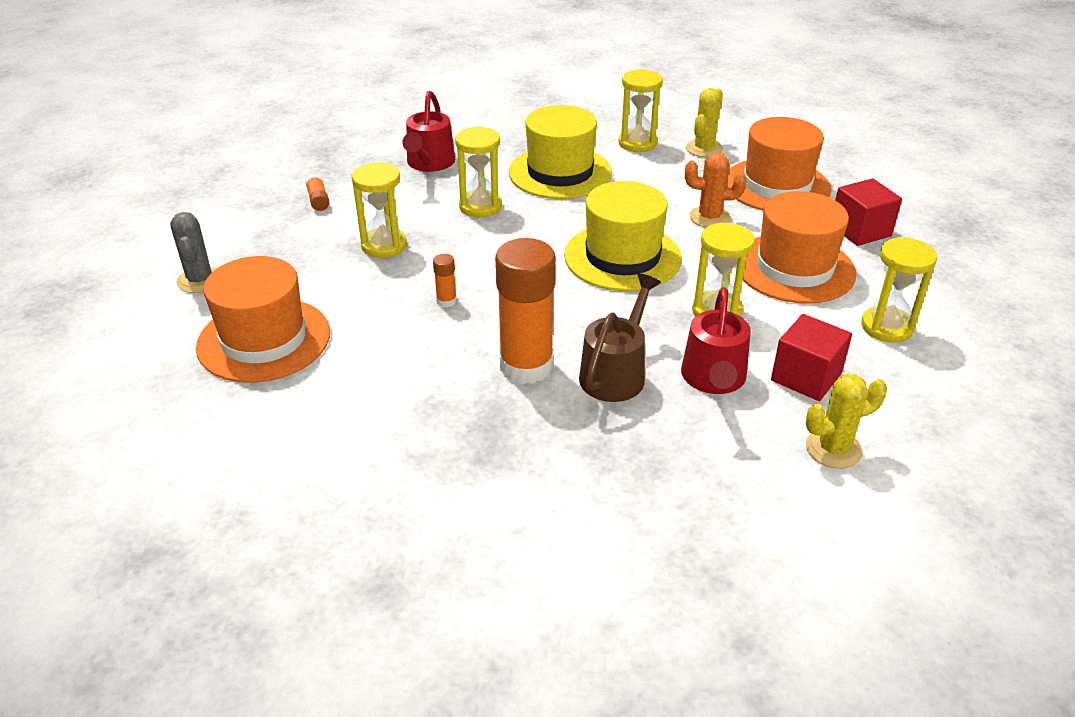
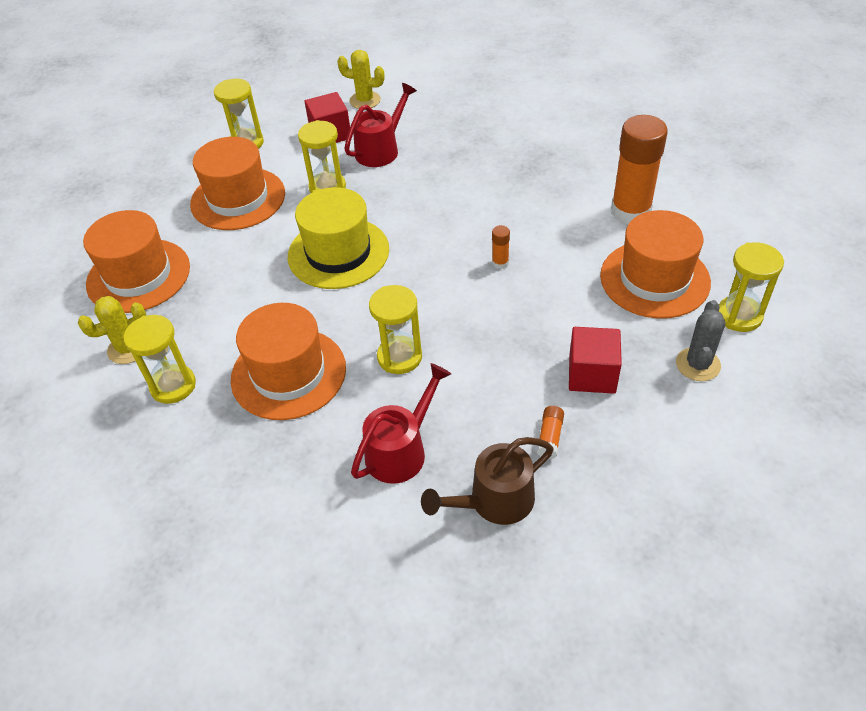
camera: 145 degrees left, 10 degrees up
(384, 245) = (516, 342): yellow hourglass -> yellow hourglass (739, 316)
(526, 366) = (482, 194): orange glue stick -> orange glue stick (630, 211)
(560, 172) = (288, 373): yellow hat -> orange hat
(616, 373) = (432, 172): brown watering can -> brown watering can (494, 501)
(709, 217) = (232, 264): orange cactus -> none
(860, 230) = (151, 210): red cube -> red cube (592, 374)

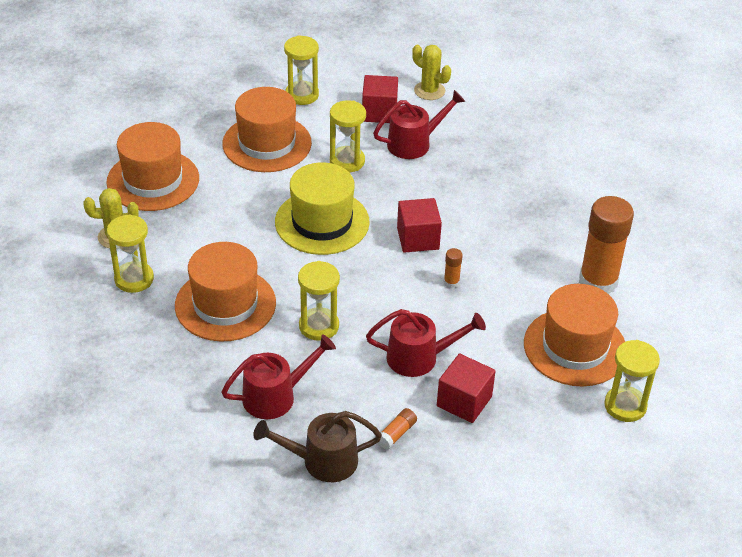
camera: 20 degrees right, 5 degrees down
(441, 234) = (418, 238): none -> red cube
(520, 348) = (420, 357): none -> red watering can
(698, 364) = (558, 429): grey cactus -> none

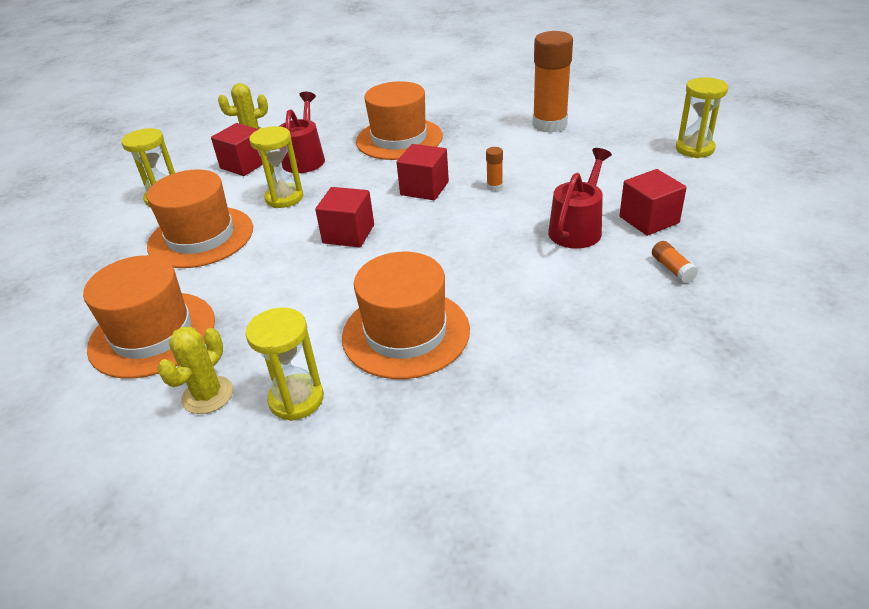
camera: 55 degrees left, 5 degrees down
(276, 396) = (574, 334): red watering can -> none
(319, 326) = (491, 276): yellow hourglass -> none
(322, 222) = (348, 234): yellow hat -> red cube
(322, 461) = (689, 328): brown watering can -> none
(575, 347) = (615, 152): orange hat -> orange hat (399, 139)

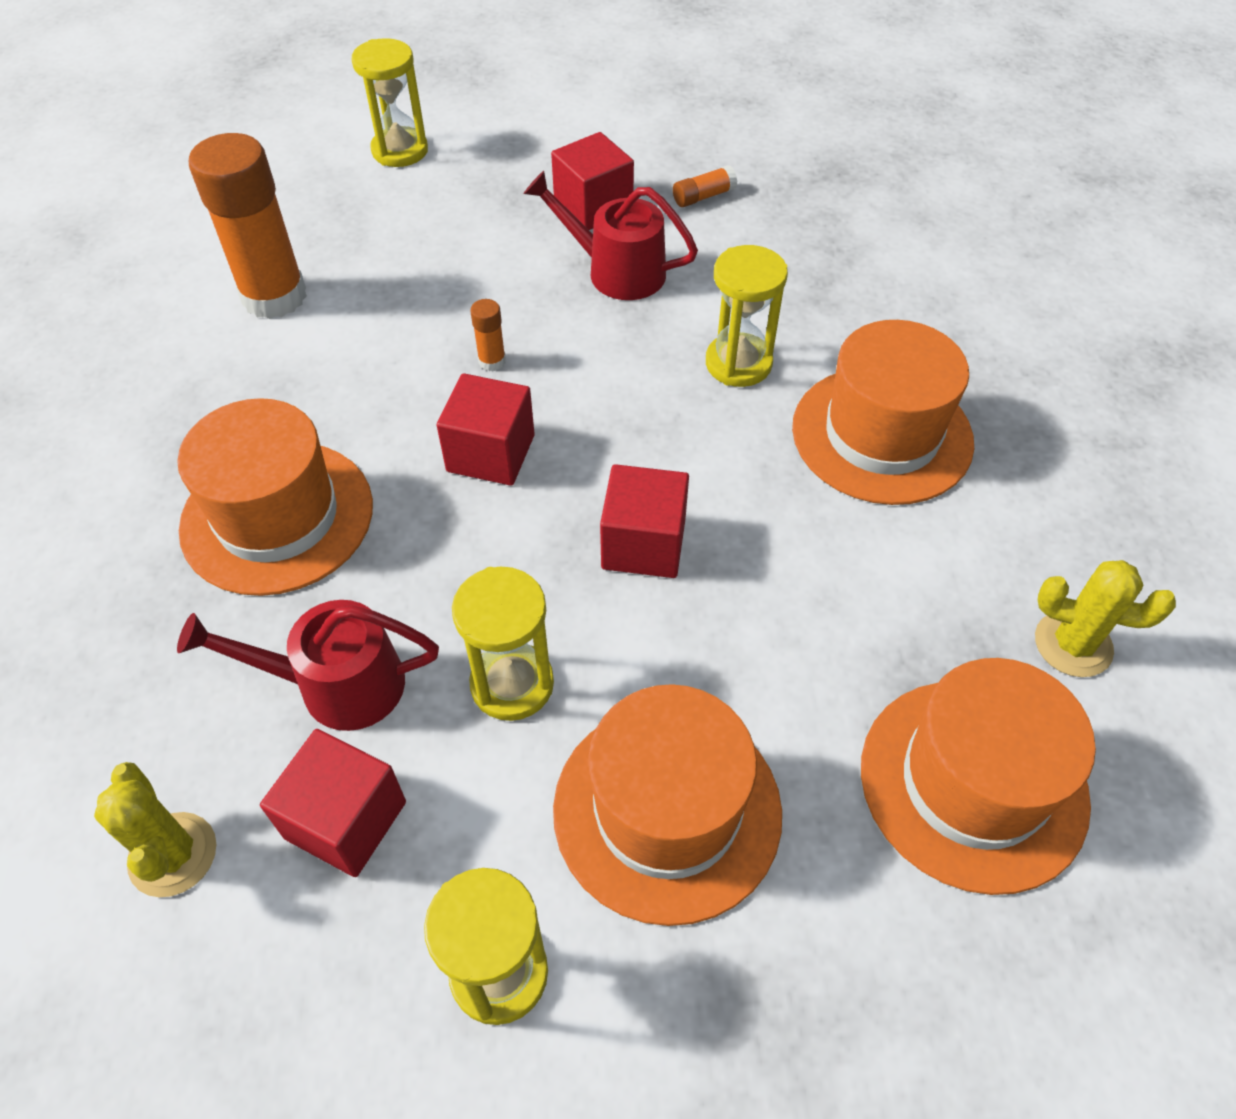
camera: 100 degrees left, 15 degrees up
(296, 399) = (1041, 533): yellow hourglass -> yellow hourglass (738, 363)

